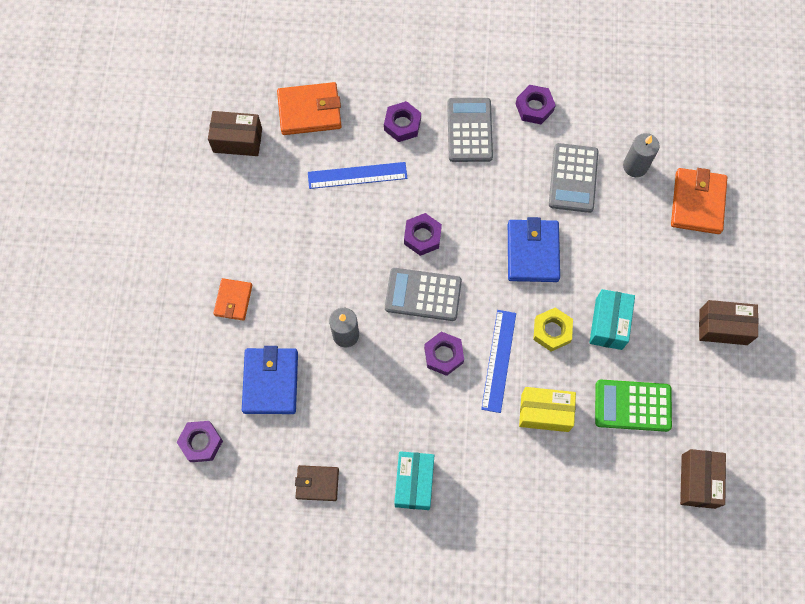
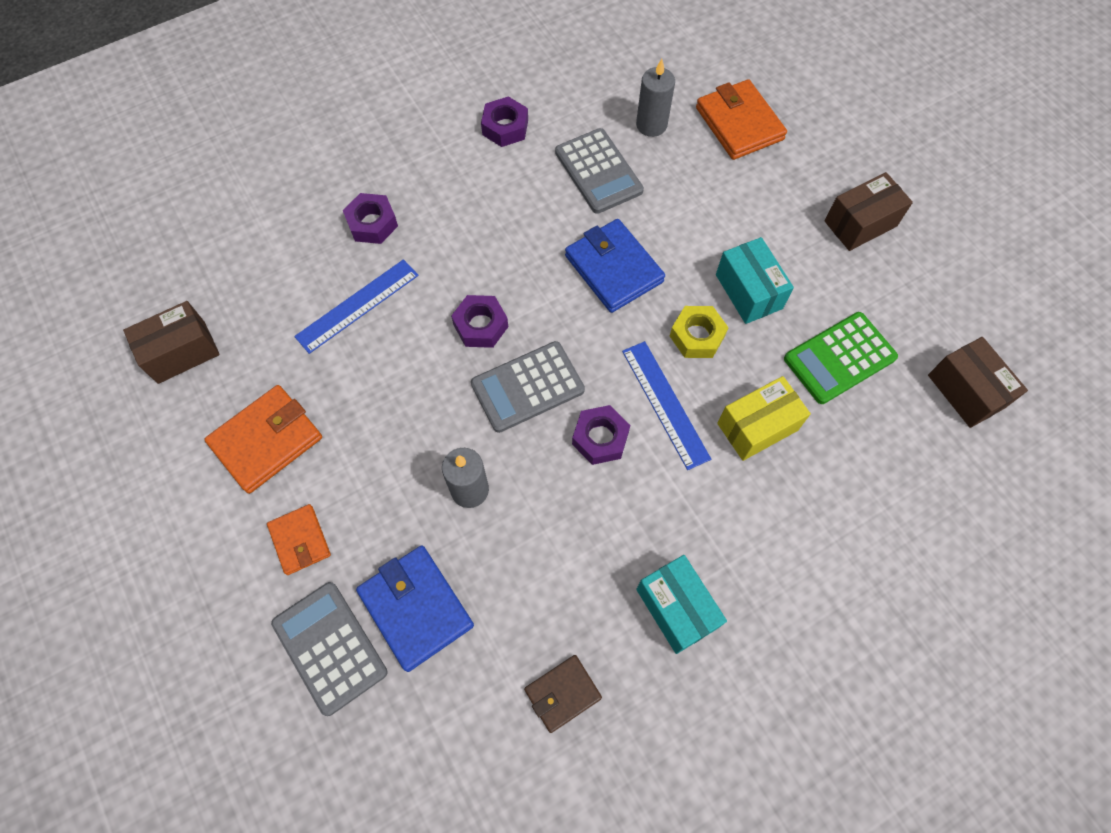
camera: 35 degrees left, 5 degrees down
(201, 442) = (376, 750): purple nut -> none
(309, 111) = (251, 270): orange wallet -> orange wallet (266, 440)
(469, 130) = (452, 187): grey calculator -> grey calculator (329, 647)

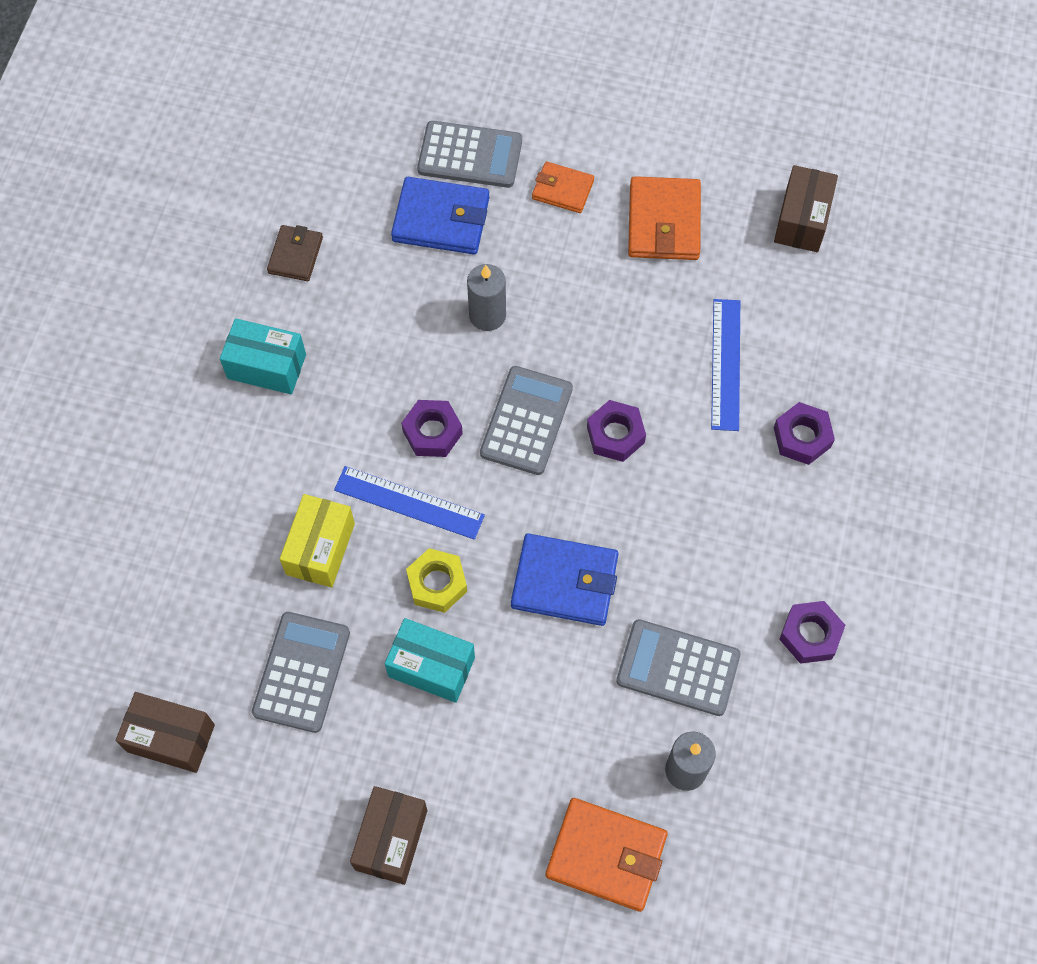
camera: 135 degrees right, 0 degrees up
(839, 358) = (301, 672): green calculator -> grey calculator

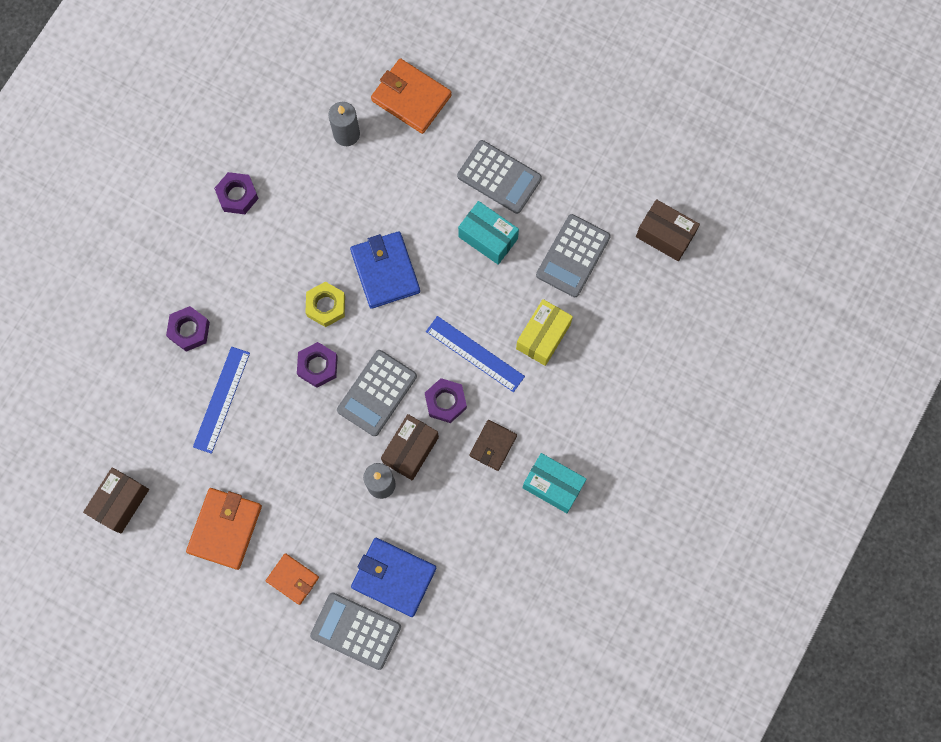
camera: 165 degrees left, 10 degrees up
(295, 255) = (512, 575): brown wallet -> brown wallet (493, 446)
(391, 840) = (539, 139): brown box -> brown box (410, 450)
(437, 583) = (470, 292): yellow nut -> yellow nut (326, 306)
(564, 582) = (385, 271): blue wallet -> blue wallet turned 45 degrees clockwise
(678, 668) = (330, 196): grey calculator -> grey calculator (499, 177)

